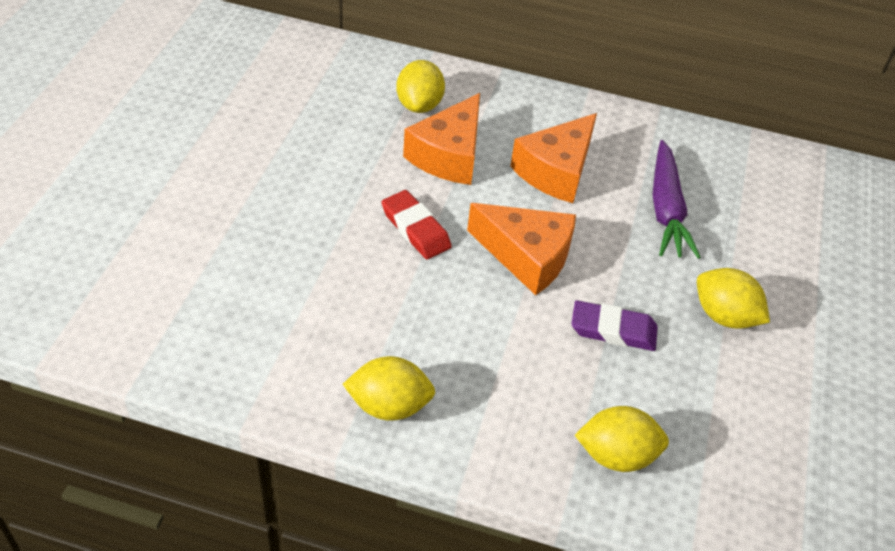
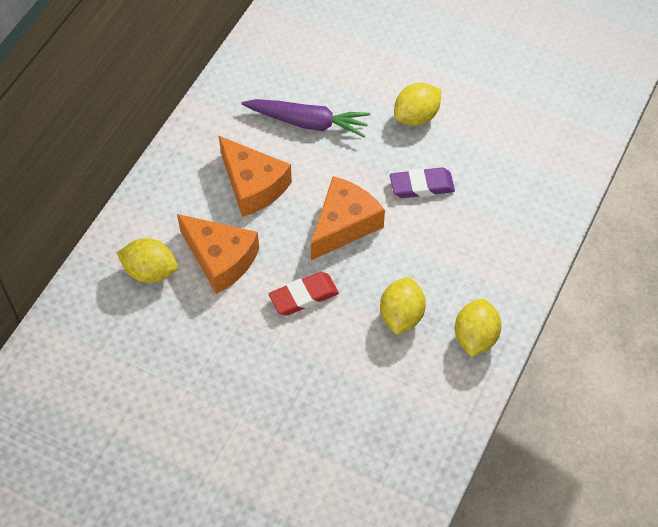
camera: 75 degrees left, 10 degrees up
(613, 330) = (421, 186): purple eraser -> purple eraser turned 60 degrees clockwise
(616, 455) = (525, 209): yellow lemon -> yellow lemon (401, 316)

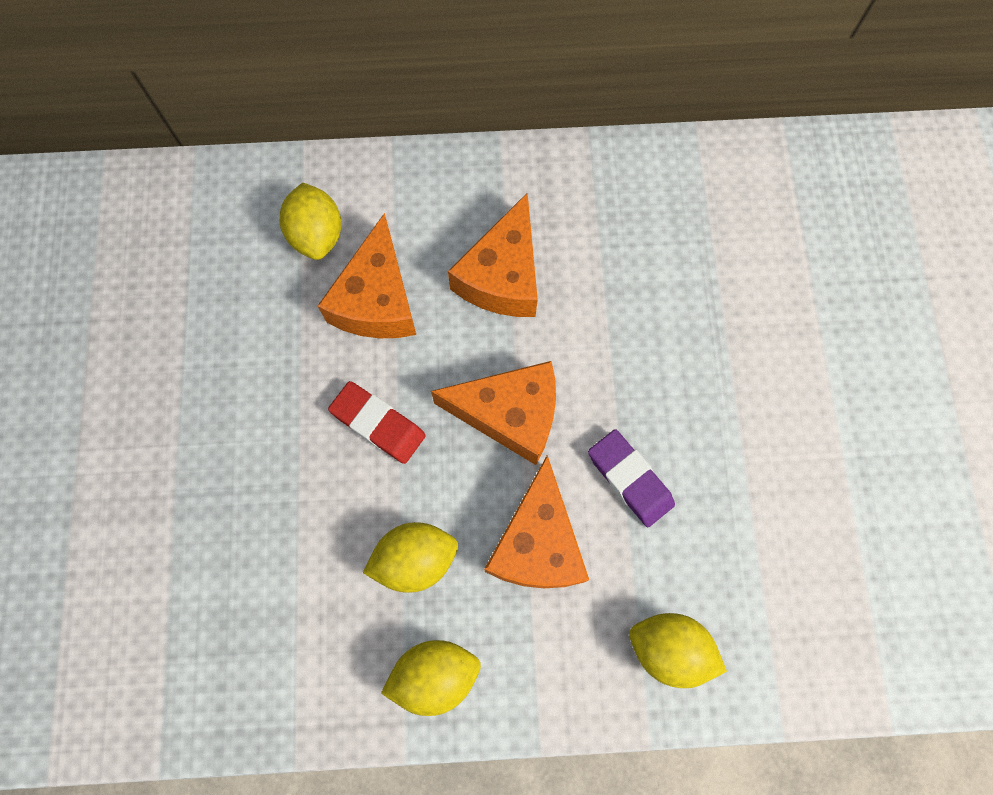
camera: 60 degrees right, 15 degrees up
(307, 122) = (637, 285): purple carrot -> none
(416, 116) = (736, 413): yellow lemon -> yellow lemon (669, 649)
(430, 249) = (537, 543): none -> orange cheese

